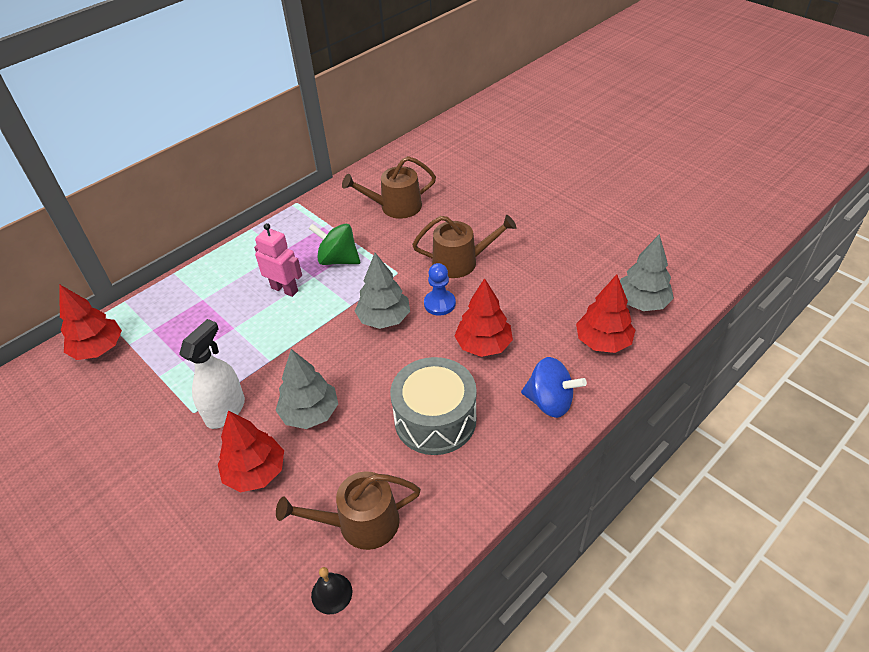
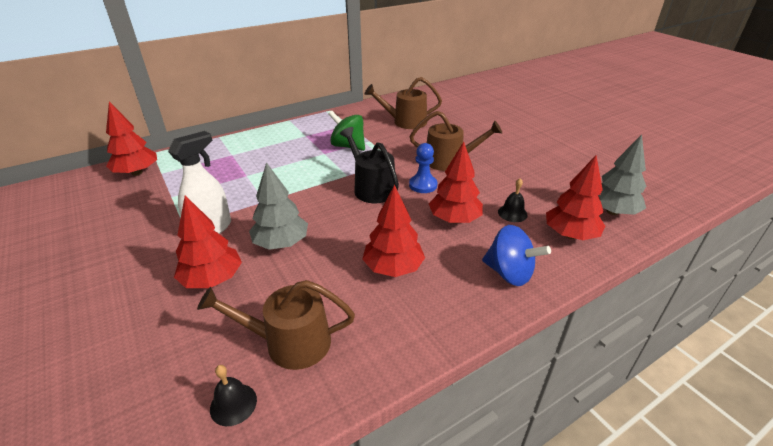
camera: 10 degrees right, 10 degrees down
(284, 289) = (298, 158): pink robot -> none
(384, 319) = (371, 188): grey tree -> black watering can
(435, 419) = (393, 268): grey drum -> red tree
(542, 325) = (512, 213): none -> black bell

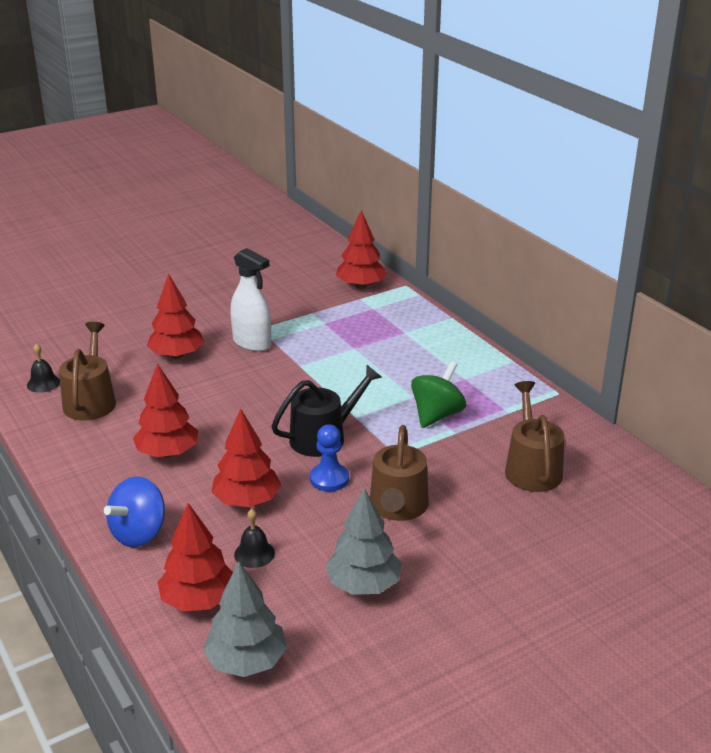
camera: 90 degrees right, 5 degrees down
(281, 243) = (221, 384): grey tree -> grey tree (363, 585)

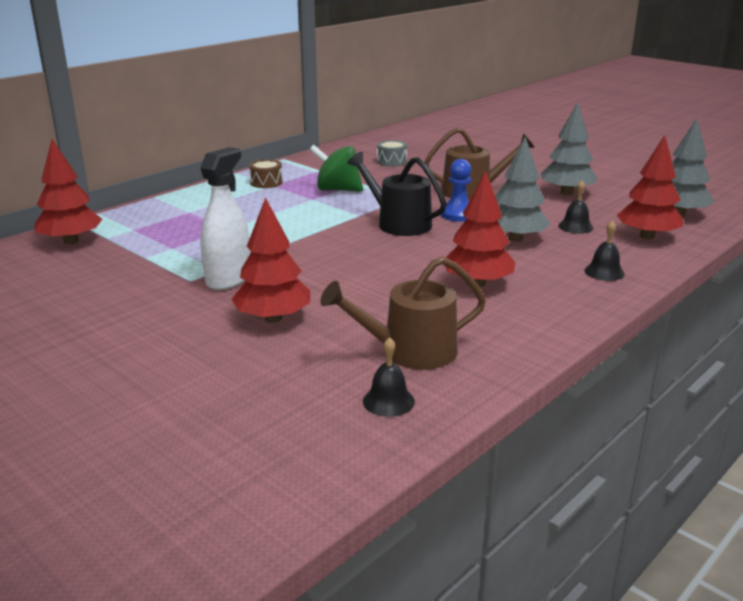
camera: 105 degrees left, 5 degrees down
(139, 533) = (604, 272): blue spinning top -> black bell
(247, 501) = (516, 238): red tree -> grey tree
(475, 376) = (266, 182): none -> brown drum
(532, 468) = (391, 161): brown watering can -> grey drum

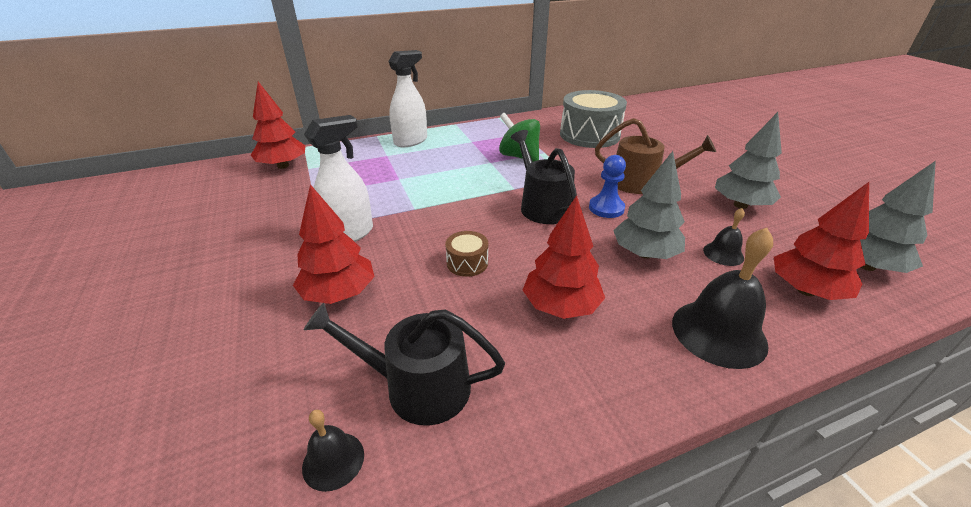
camera: 25 degrees right, 10 degrees up
(201, 195) = (411, 141): none -> white spray bottle
(266, 182) = (469, 138): brown drum -> brown drum (467, 263)
(391, 161) = (589, 135): grey drum -> grey drum, size x2.21
(410, 351) = (417, 386): brown watering can -> black watering can
(604, 272) = (718, 332): black bell -> black bell, size x1.92

